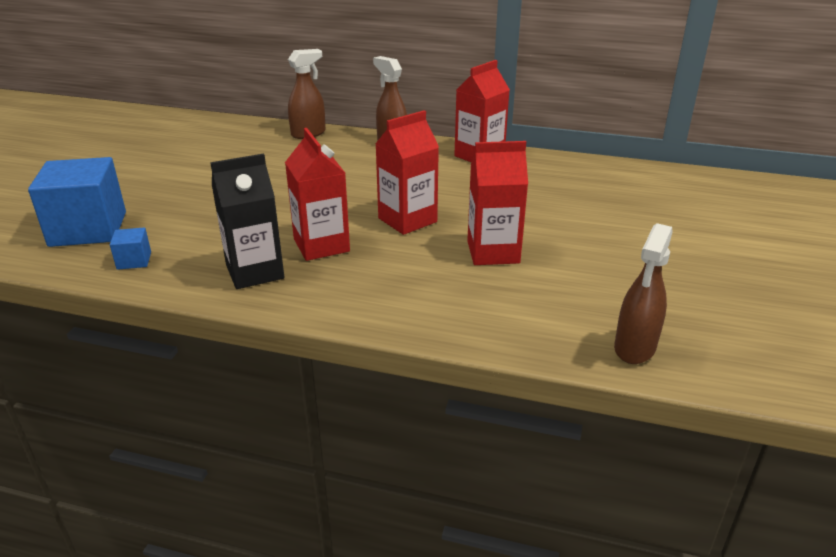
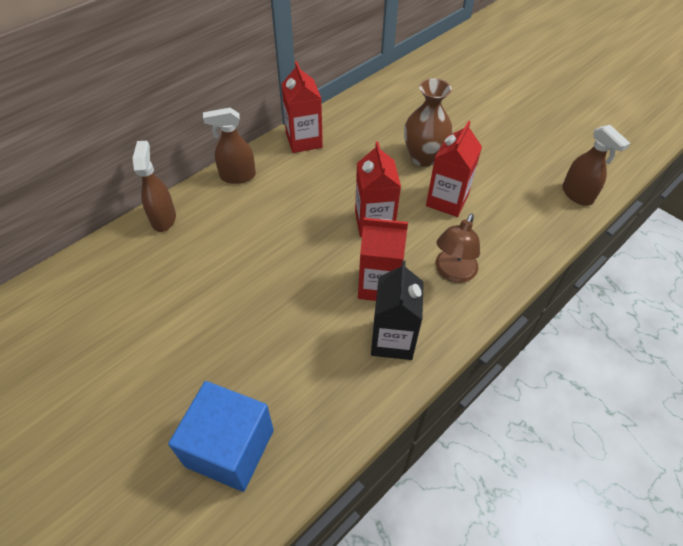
camera: 60 degrees left, 20 degrees up
(134, 260) = (320, 421): blue cube -> none
(381, 284) = (453, 272): none -> brown lamp
(545, 220) = (423, 157): none -> brown vase

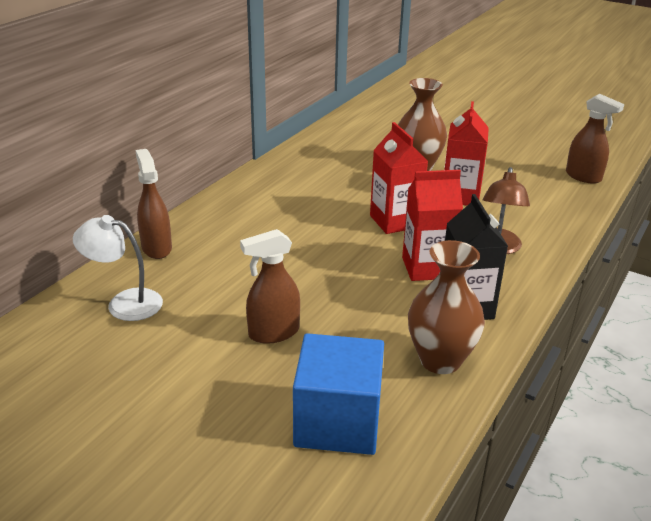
camera: 15 degrees left, 20 degrees down
(116, 277) = (124, 303): none -> white lamp
(237, 176) = (224, 204): brown spray bottle -> brown spray bottle (273, 333)
(304, 140) = (284, 169): red carton -> none
(343, 398) = (440, 360): none -> brown vase

